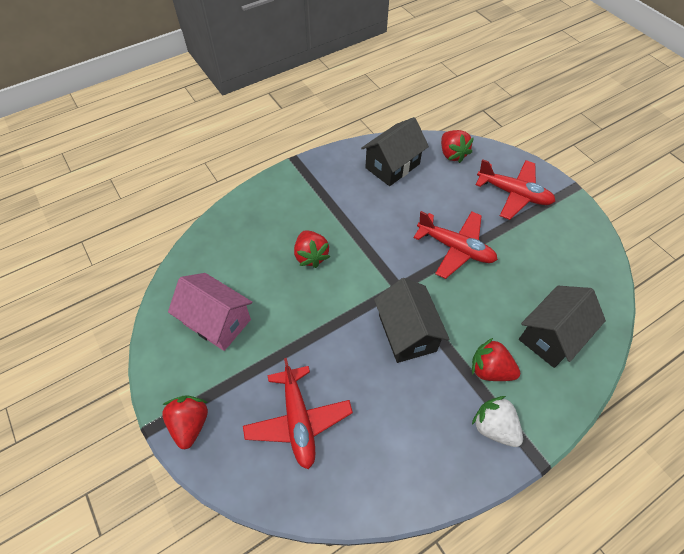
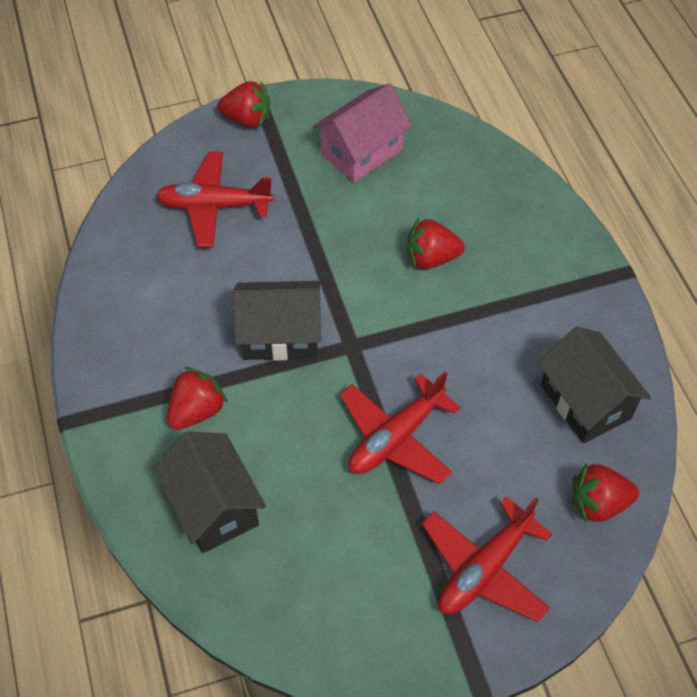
camera: 105 degrees right, 0 degrees up
(494, 427) = (127, 388): white strawberry -> none

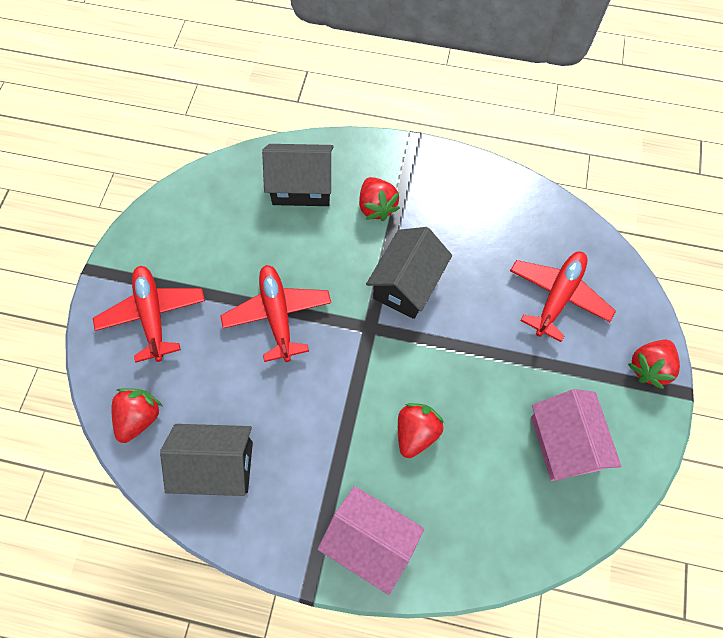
camera: 120 degrees right, 10 degrees up
(550, 248) = (370, 541): none -> pink house

